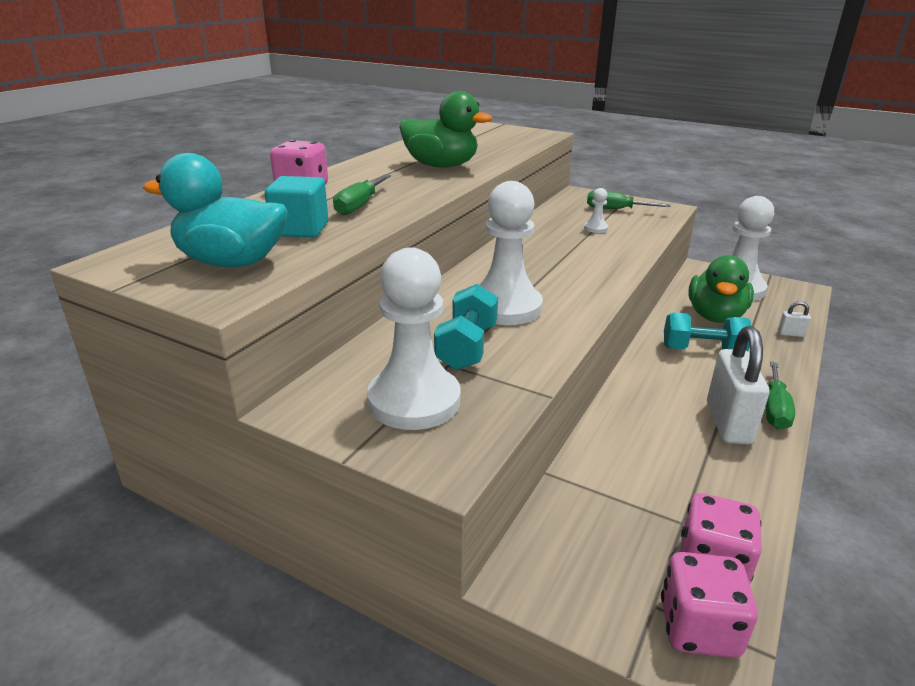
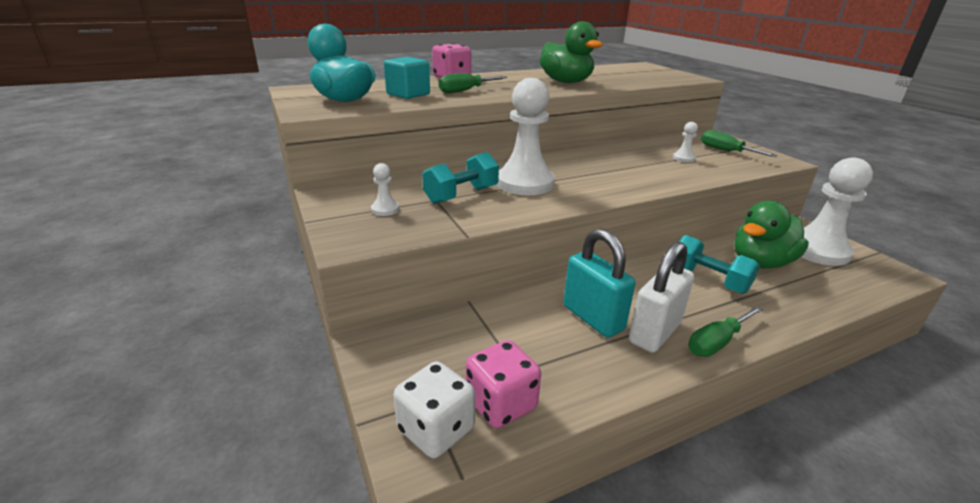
camera: 35 degrees right, 0 degrees up
(414, 401) = (385, 209): white pawn -> white pawn, size x0.42
(669, 433) = (592, 318): none -> turquoise padlock
(698, 628) = (436, 429): pink dice -> white dice
(791, 334) = (826, 300): white padlock -> none

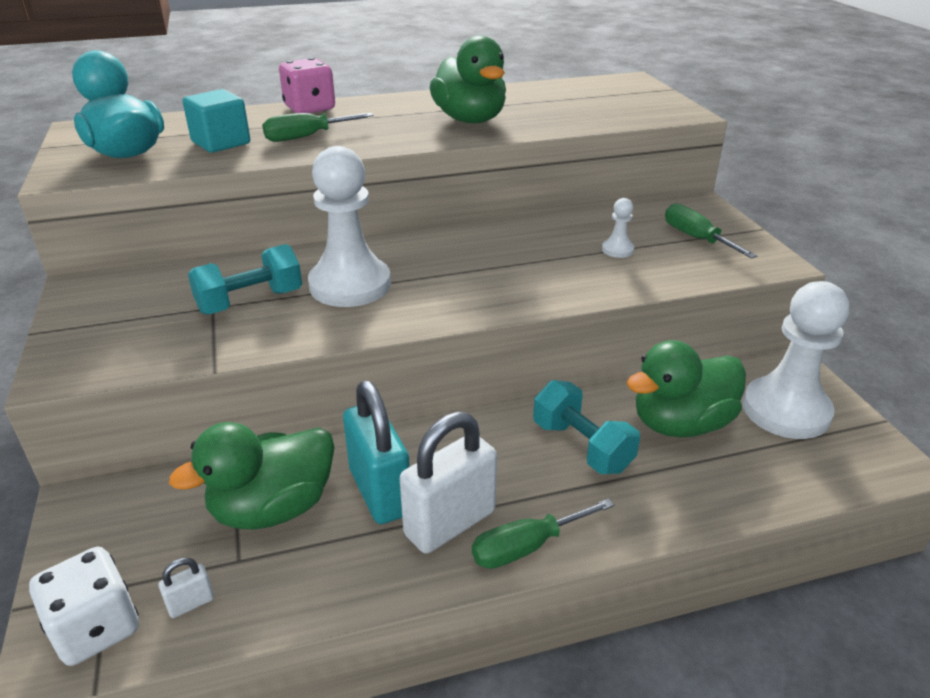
camera: 10 degrees right, 5 degrees up
(385, 209) = (137, 320): white pawn -> none
(501, 404) = (191, 603): pink dice -> white padlock
(522, 335) = (273, 508): none -> green duck

